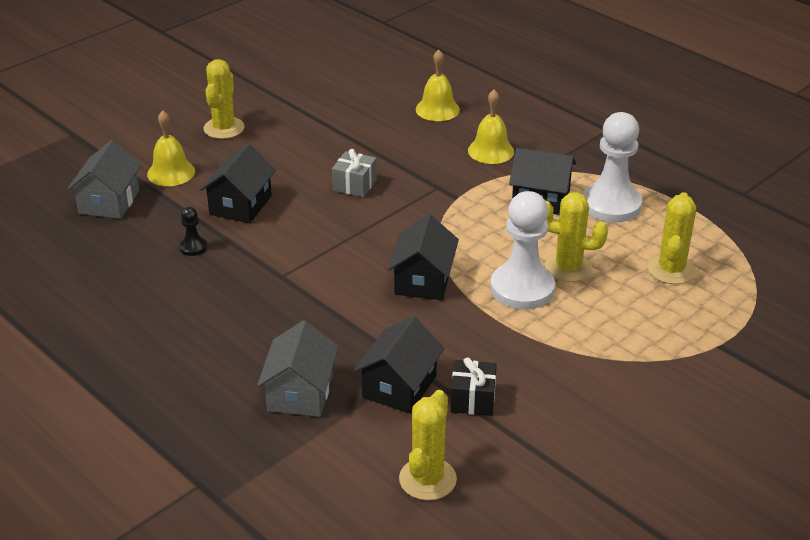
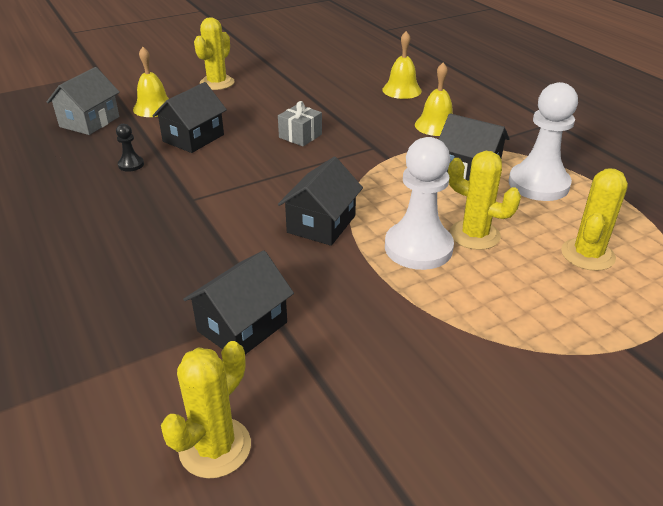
camera: 15 degrees right, 0 degrees up
(300, 393) = (138, 314): grey house -> none
(472, 399) = (314, 357): black gift -> none

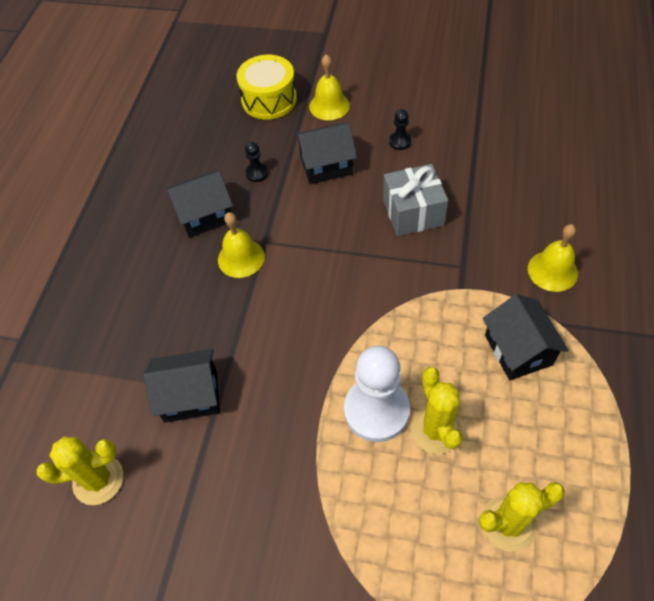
camera: 45 degrees right, 20 degrees up
(89, 122) = (269, 100): grey house -> yellow drum
(217, 83) = (408, 95): yellow cactus -> none
(241, 106) = (400, 141): none -> black pawn
(300, 136) = (413, 212): grey gift -> grey gift, size x1.52
(321, 224) = (330, 332): black house -> black house (205, 215)
(402, 90) = (573, 198): yellow bell -> yellow bell (241, 258)
(538, 184) = (564, 413): white pawn -> none

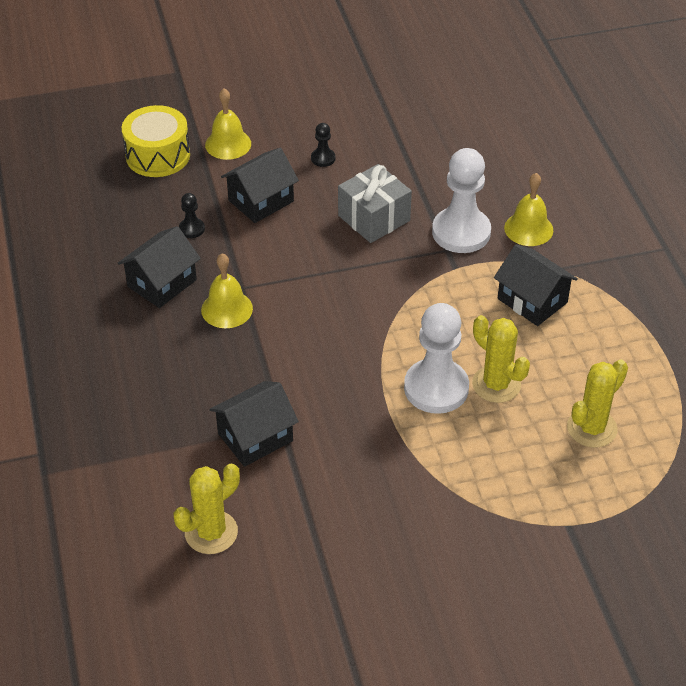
camera: 30 degrees left, 10 degrees down
(485, 253) = (461, 232): none -> white pawn

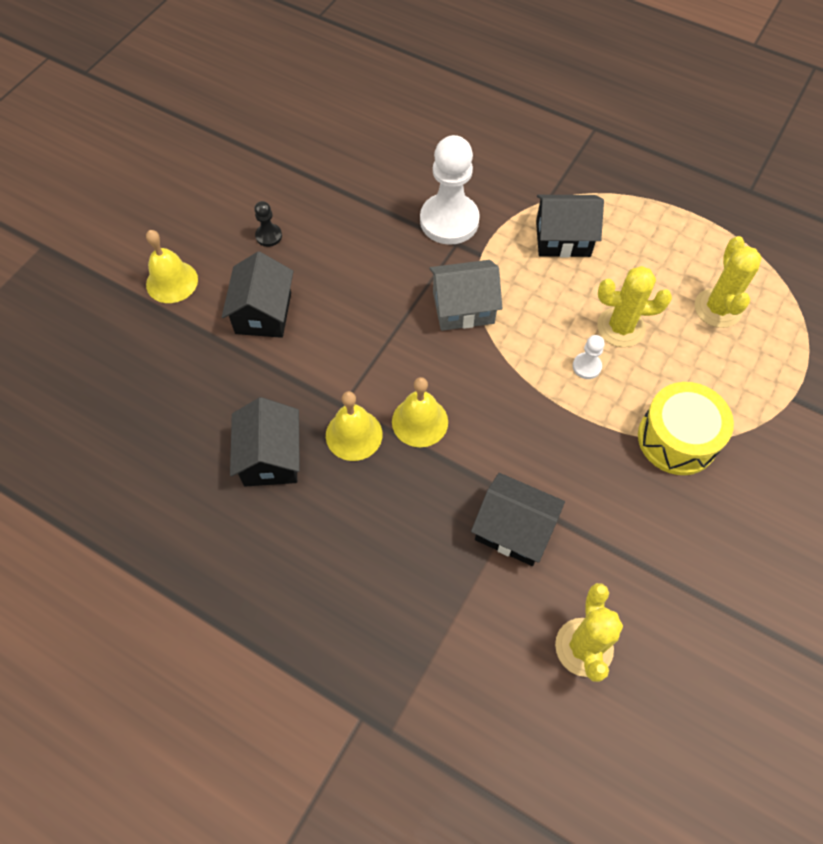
camera: 45 degrees left, 15 degrees up
(158, 155) = (120, 339): yellow drum -> yellow drum (677, 439)
(192, 229) = (235, 385): black pawn -> none
(255, 437) = (513, 529): black house -> black house turned 75 degrees counterclockwise
(374, 218) = (371, 259): grey gift -> none
(397, 291) = (463, 307): none -> grey house
(436, 388) = (586, 366): white pawn -> white pawn, size x0.44
(528, 229) = (491, 181): yellow bell -> yellow bell (420, 421)

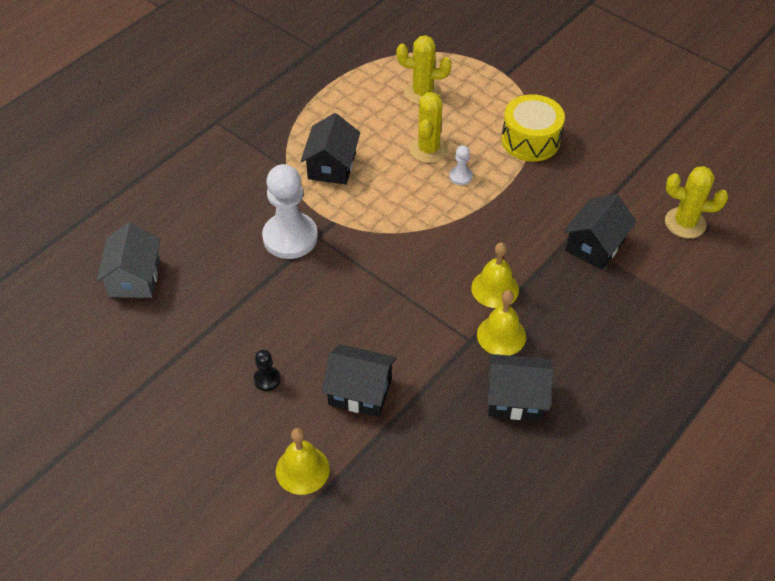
camera: 80 degrees left, 10 degrees down
(463, 307) = (387, 242): grey house -> grey house (135, 278)

